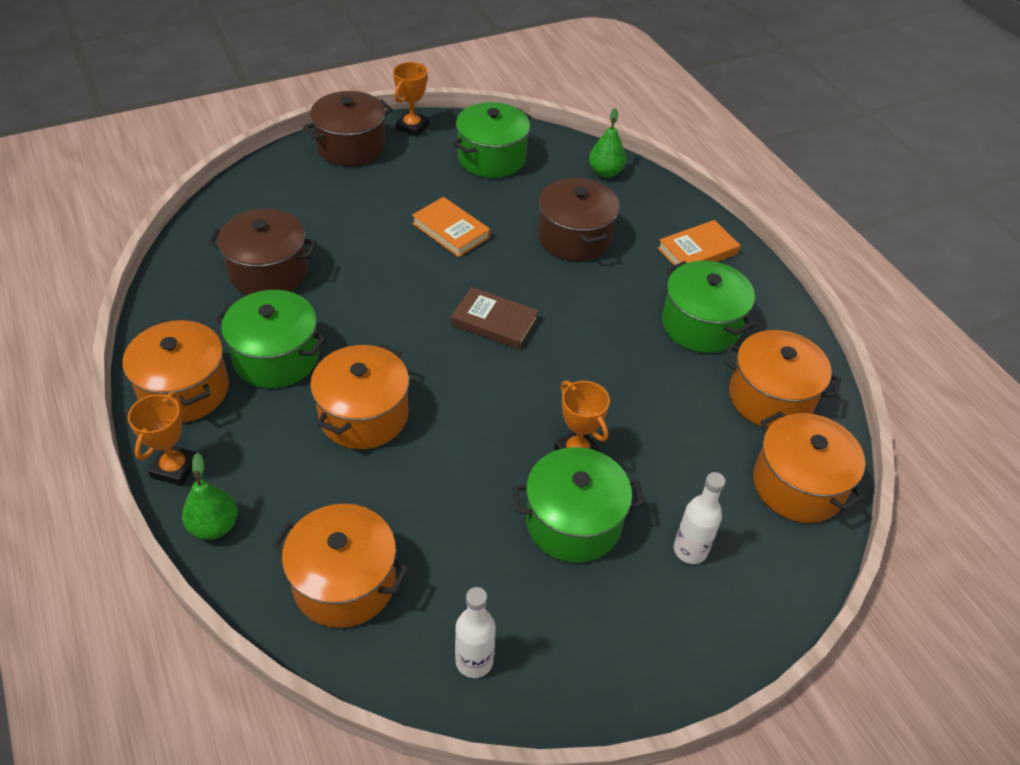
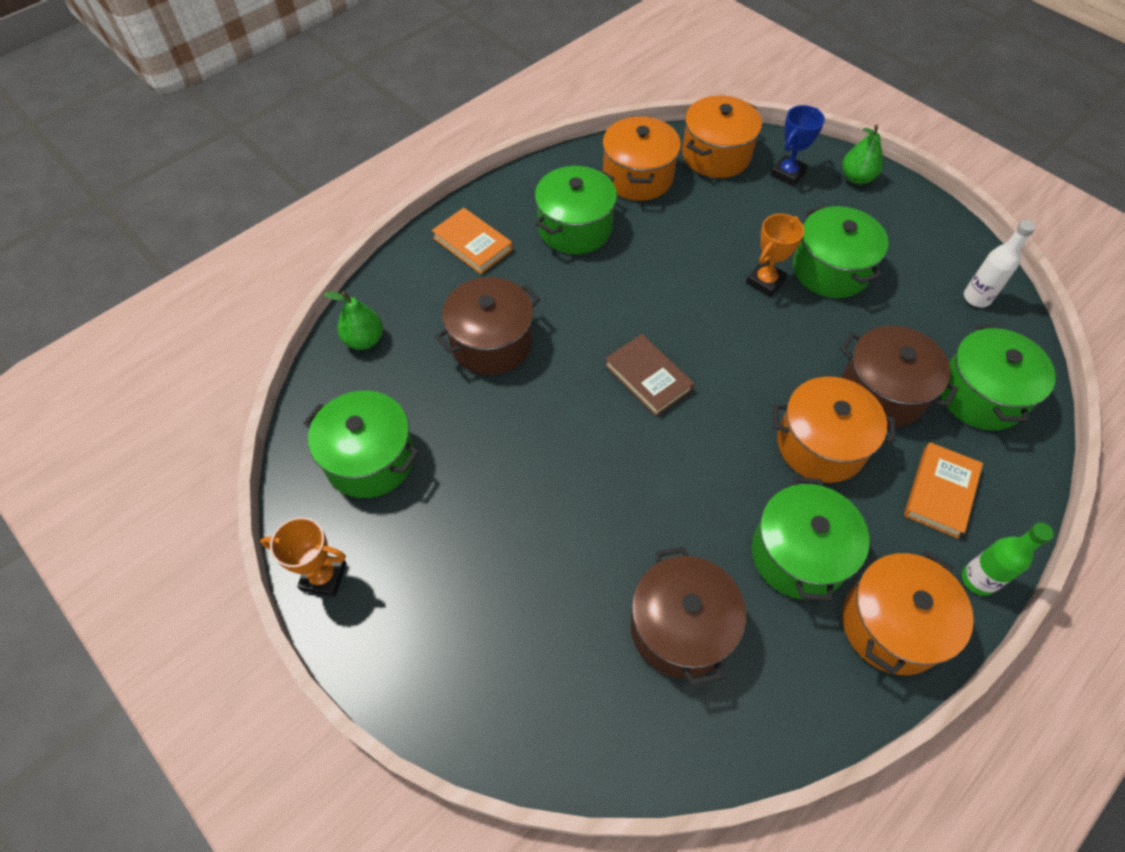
camera: 105 degrees left, 10 degrees up
(175, 468) = (978, 580): orange trophy -> green bottle
(214, 526) = (1005, 513): green pear -> green pear (856, 178)
(344, 582) = (980, 395): orange pot -> green pot
(351, 147) = (394, 640): brown pot -> brown pot (882, 392)
(451, 230) = (525, 459): orange book -> orange book (940, 492)
(494, 322) = (648, 377): brown book -> brown book turned 45 degrees counterclockwise
(690, 550) = (809, 203): white bottle -> none
(749, 549) = (787, 173): none -> blue trophy

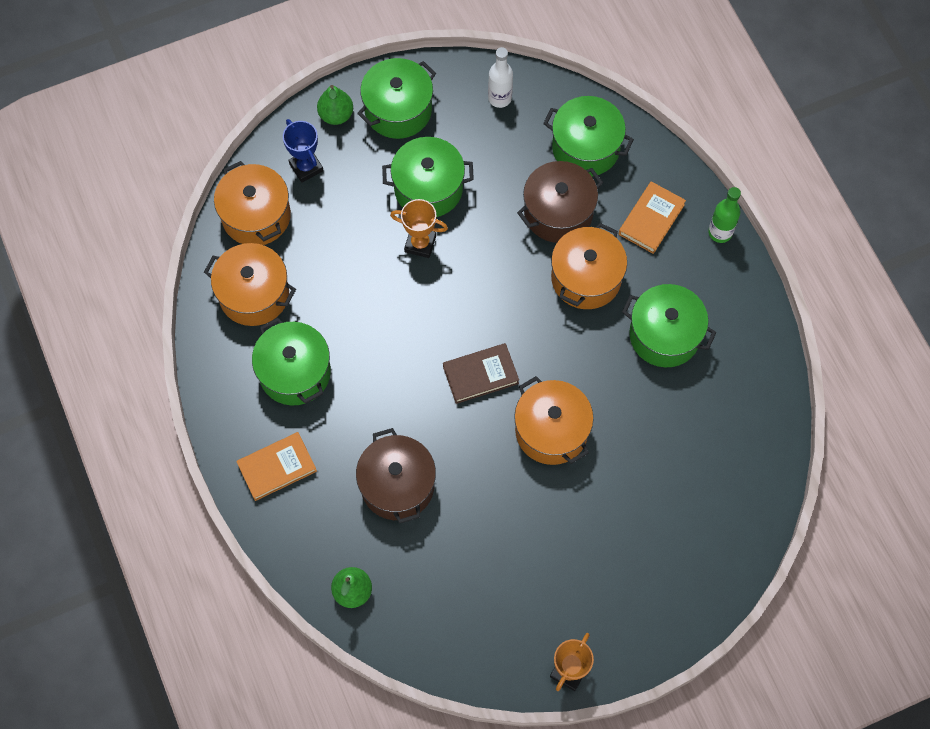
camera: 70 degrees left, 10 degrees up
(370, 459) = (477, 614): green pot -> green pot (398, 110)
(680, 628) = (690, 435): brown pot -> none
(765, 281) = (420, 244): orange trophy -> orange trophy turned 45 degrees counterclockwise
(891, 625) = (731, 302): orange pot -> orange pot (551, 431)
(940, 492) = (651, 219): orange book -> orange book turned 75 degrees clockwise

